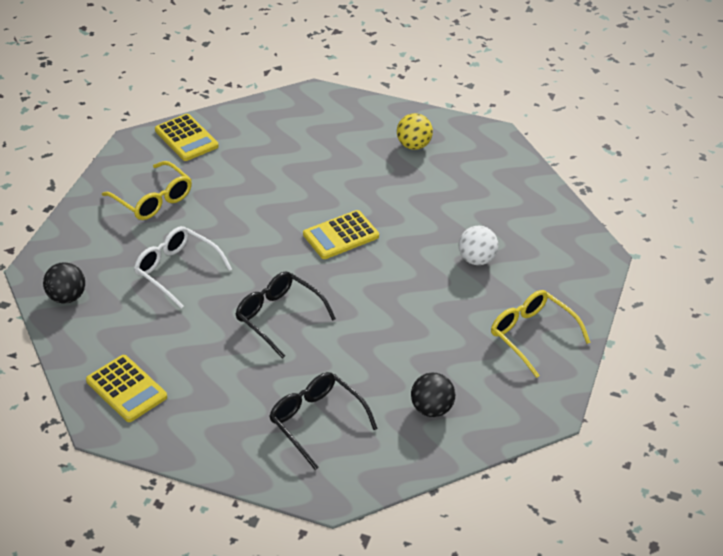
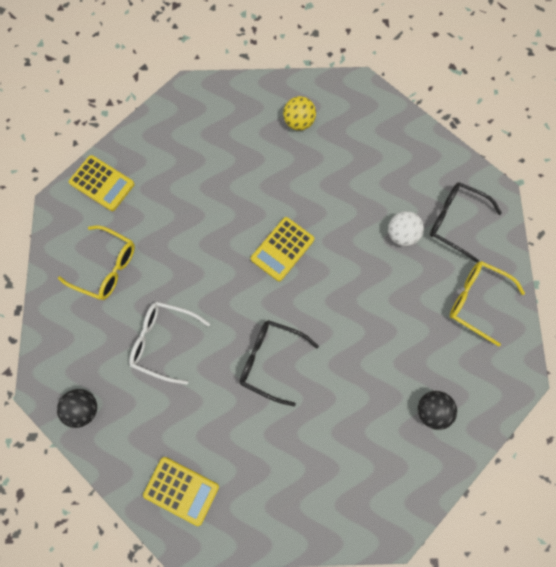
camera: 20 degrees left, 30 degrees up
(316, 421) = (348, 461): black glasses -> black glasses (455, 221)

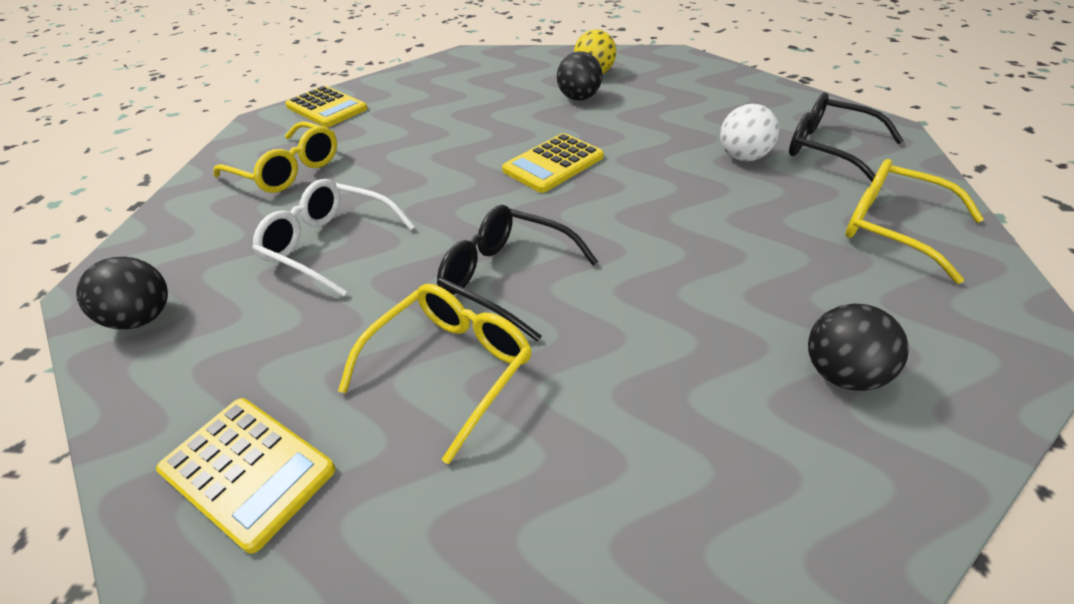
camera: 10 degrees right, 30 degrees down
(255, 425) = (451, 367): none -> yellow glasses
(290, 161) = (579, 98): none -> black ball

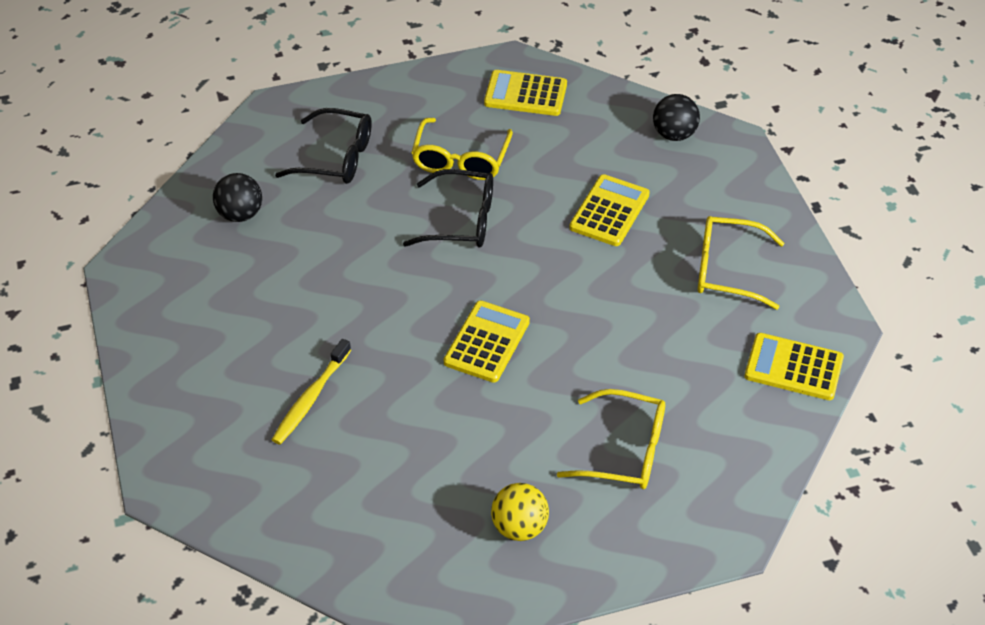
camera: 155 degrees right, 5 degrees up
(330, 245) = (609, 211): white glasses -> yellow calculator
(579, 98) = (513, 463): black ball -> none
(742, 157) = (310, 398): white ball -> yellow toothbrush
(828, 149) = (228, 434): black glasses -> black glasses (336, 158)
(892, 227) = (188, 339): yellow glasses -> yellow glasses (625, 451)

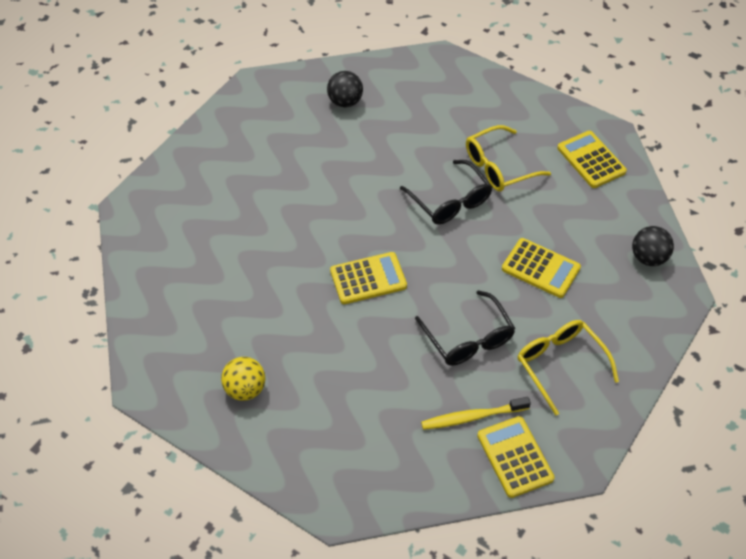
camera: 50 degrees right, 5 degrees up
(310, 398) = (246, 226): yellow toothbrush -> yellow toothbrush (472, 417)
(336, 158) = (434, 111): black glasses -> black glasses (468, 339)
(609, 211) = (540, 268): yellow calculator -> yellow calculator turned 45 degrees clockwise
(625, 451) = (353, 406): yellow glasses -> none

